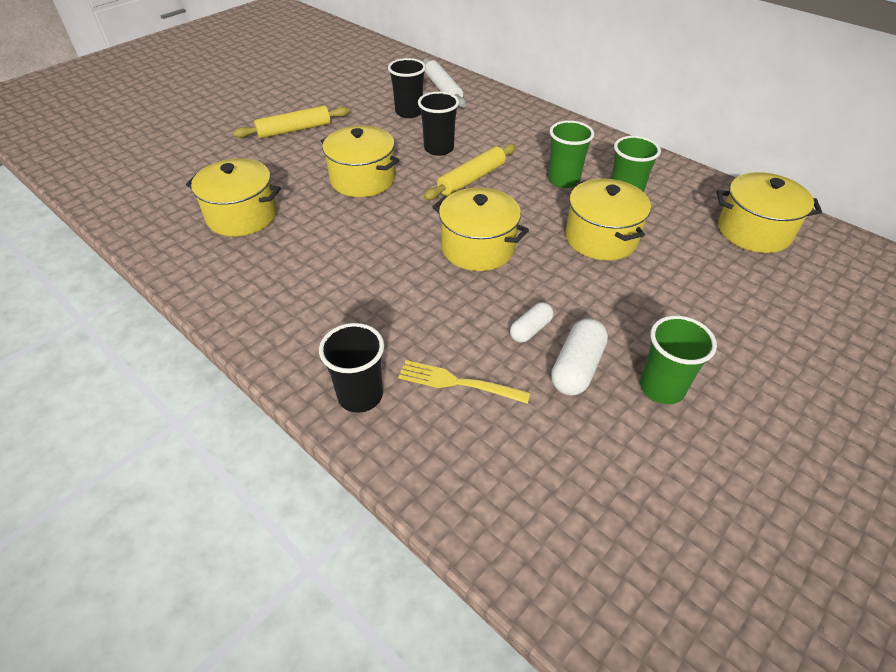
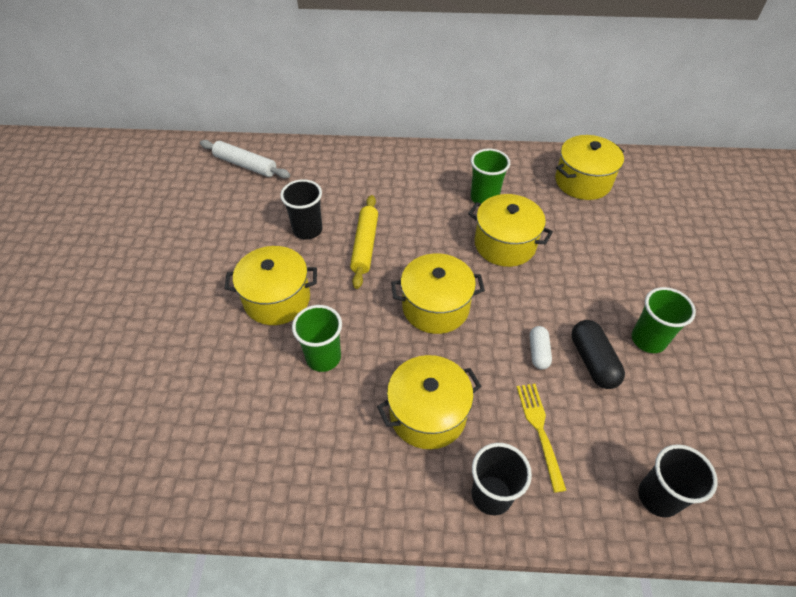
camera: 40 degrees left, 5 degrees up
(242, 216) = (209, 406): yellow pot -> yellow pot (428, 414)
(294, 130) = (152, 283): yellow rolling pin -> none
(409, 112) = (241, 205): black cup -> black cup (658, 497)
(458, 383) = (540, 430): yellow fork -> yellow fork turned 105 degrees clockwise
(563, 180) = (431, 207): green cup -> green cup (323, 357)
(576, 368) = (592, 361): white capsule -> black capsule

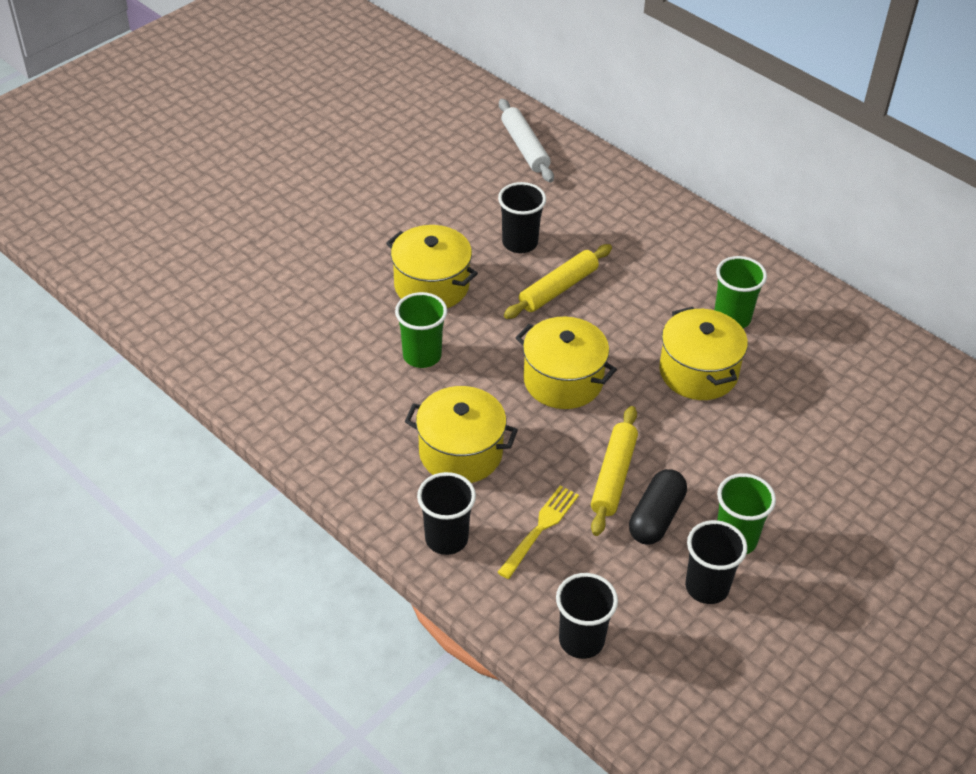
camera: 40 degrees right, 5 degrees down
(538, 352) = (613, 476): white capsule -> yellow rolling pin
(582, 181) = (868, 368): yellow pot -> none
(673, 387) = (707, 587): none -> black cup

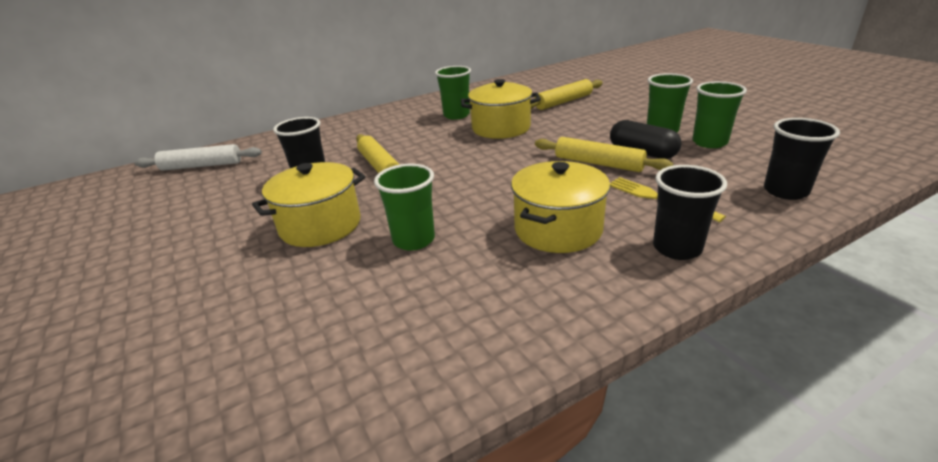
camera: 70 degrees left, 15 degrees down
(563, 380) = (485, 173): yellow pot -> none
(707, 587) = (709, 142): black cup -> green cup
(822, 427) = (563, 102): none -> yellow rolling pin

